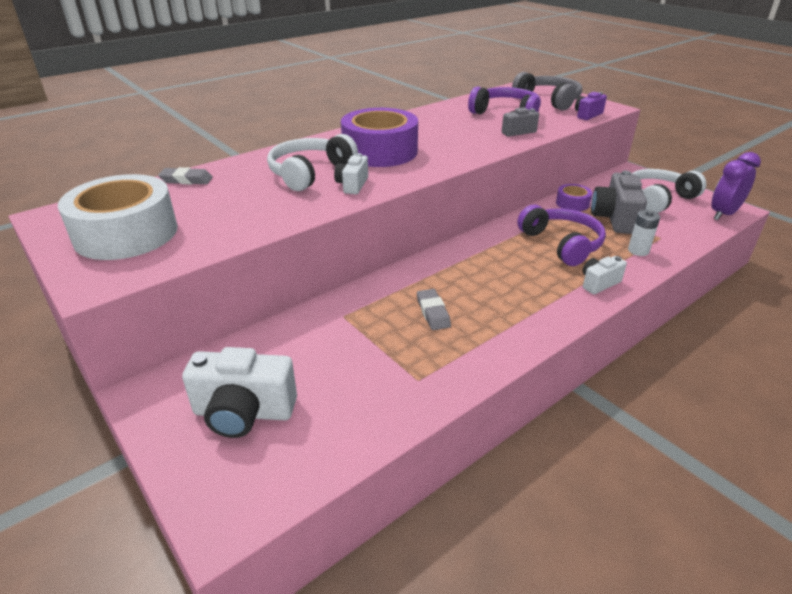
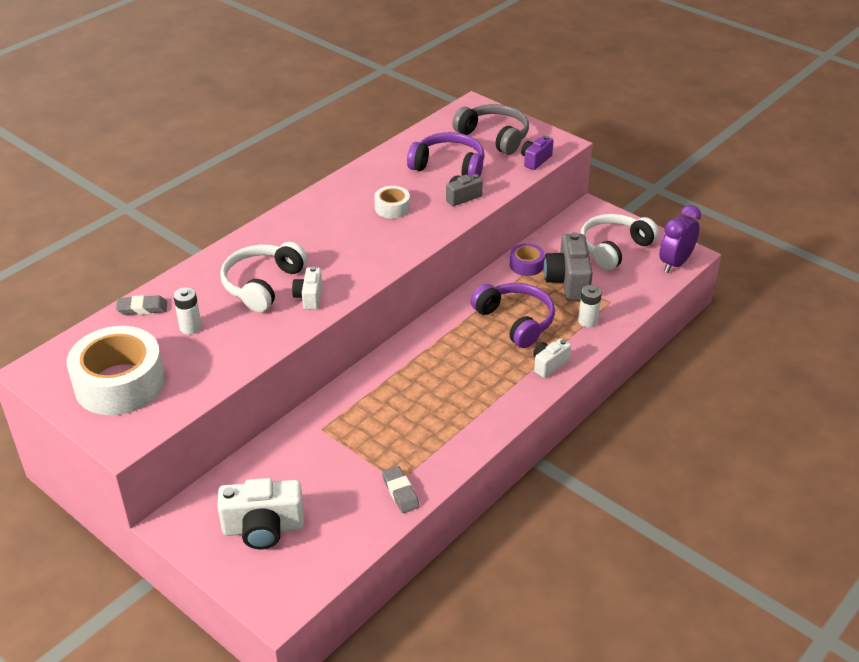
camera: 10 degrees left, 5 degrees up
(224, 197) = (190, 327): none -> white battery
(380, 151) = (325, 244): purple tape -> none
(433, 312) = (401, 415): grey eraser -> grey eraser (400, 492)
(449, 134) = (392, 208): none -> white tape

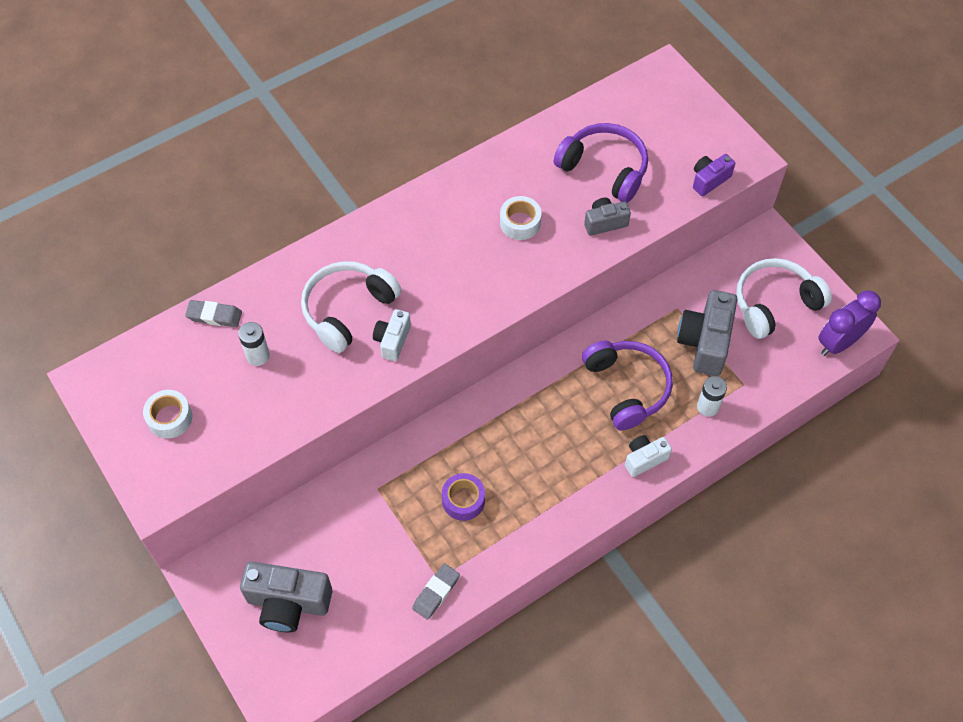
camera: 15 degrees right, 20 degrees up
(120, 383) = (170, 418): white tape -> white tape, size x0.48
(263, 528) = (288, 603): white camera -> grey camera
(400, 492) = (436, 592): grey eraser -> grey eraser turned 45 degrees clockwise
(494, 137) = (672, 130): grey headphones -> none
(526, 265) = (665, 306): purple tape -> purple tape (463, 500)

